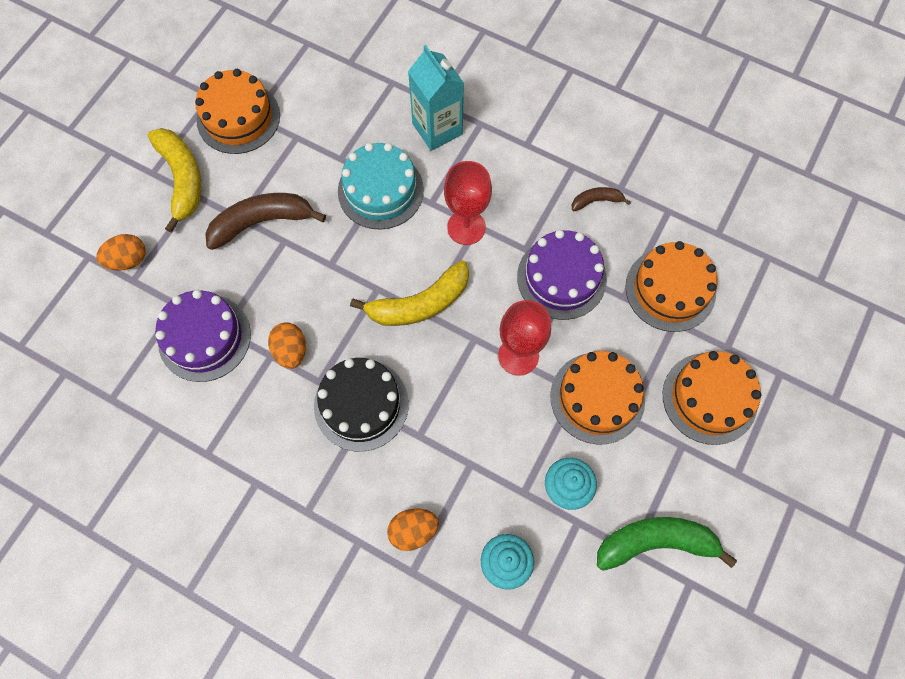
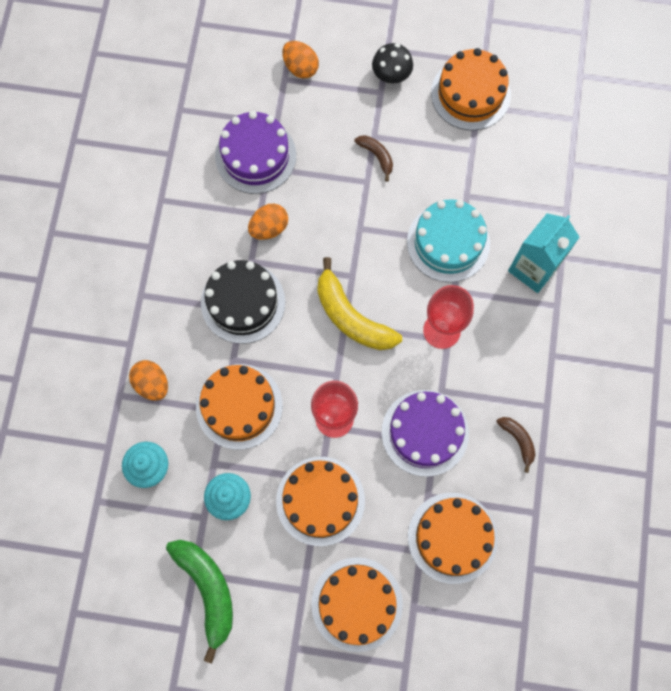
camera: 70 degrees right, 5 degrees up
(182, 179) = (391, 75): yellow banana -> black mushroom
(262, 222) = (377, 156): brown banana -> brown banana, size x0.51
(472, 445) = (239, 406): none -> orange cake

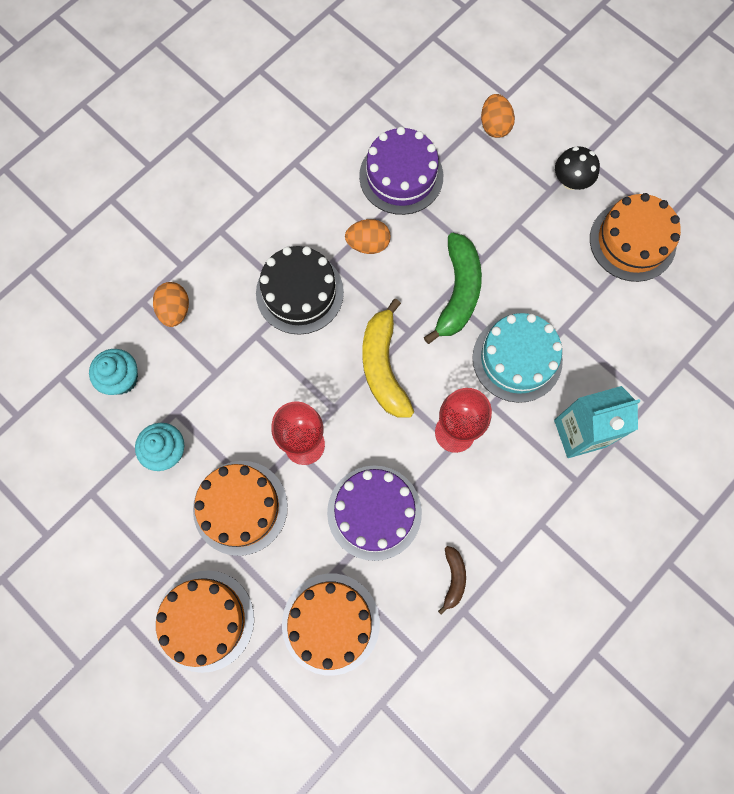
camera: 35 degrees right, 0 degrees up
(208, 590) = (91, 516): green banana -> green banana (458, 292)
(239, 406) = (232, 378): orange cake -> none
(377, 156) = (507, 242): brown banana -> none

